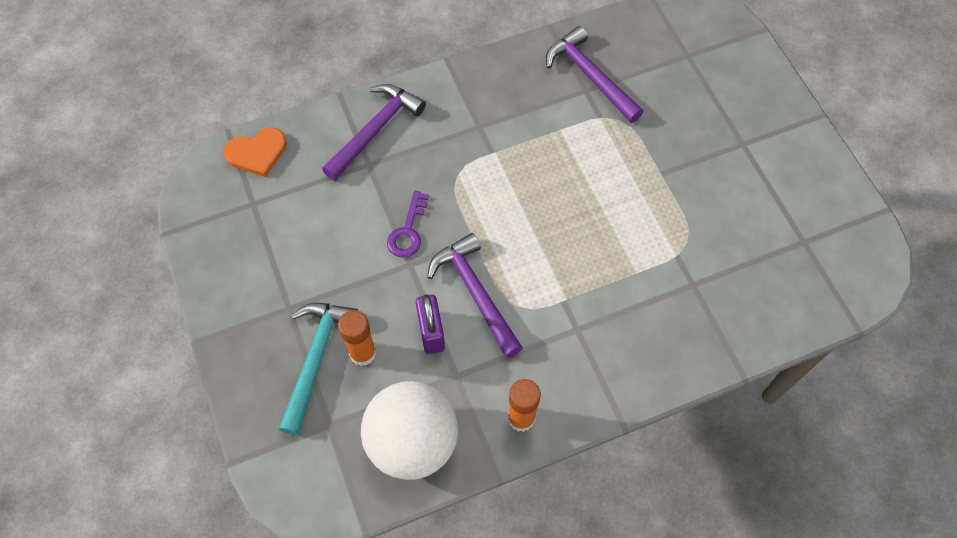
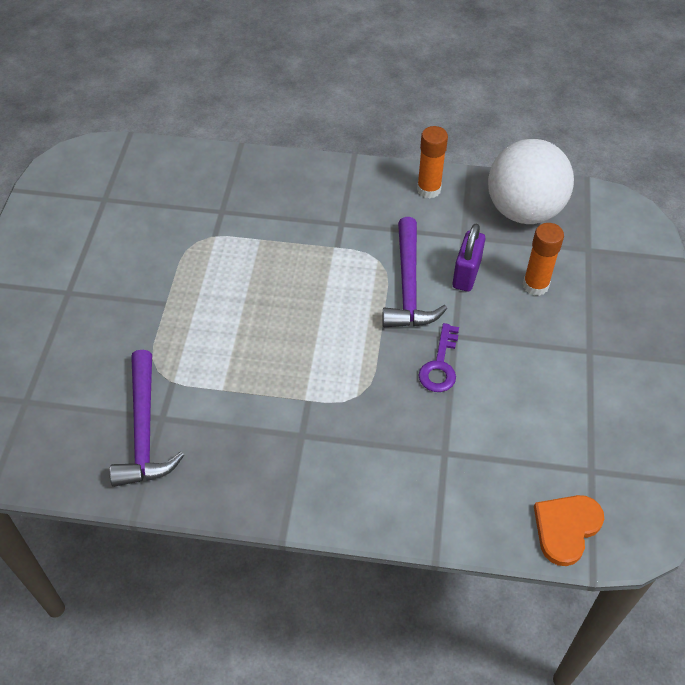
camera: 150 degrees left, 10 degrees down
(257, 153) = (566, 528): orange heart -> orange heart turned 60 degrees counterclockwise
(316, 359) = (580, 299): turquoise hammer -> none
(375, 130) = (416, 487): purple hammer -> none
(408, 231) = (440, 365): purple key -> purple key turned 150 degrees clockwise

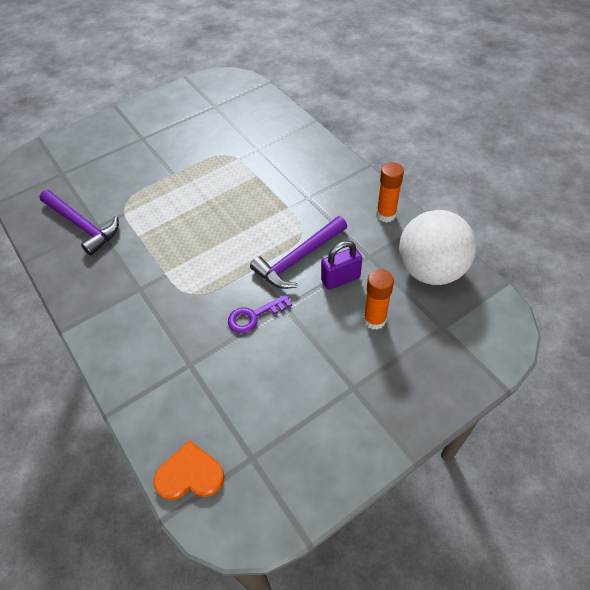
camera: 50 degrees right, 0 degrees up
(144, 431) = (82, 226): purple hammer -> purple hammer turned 90 degrees counterclockwise

